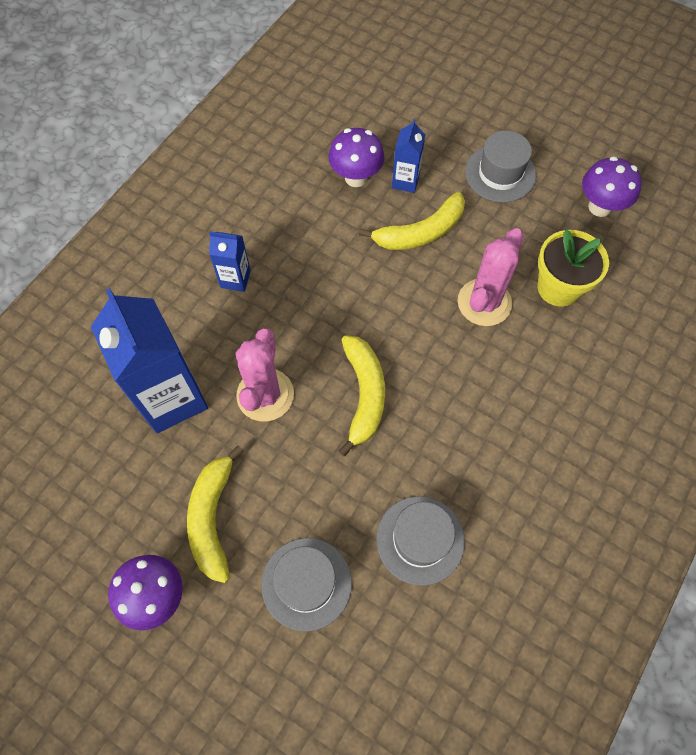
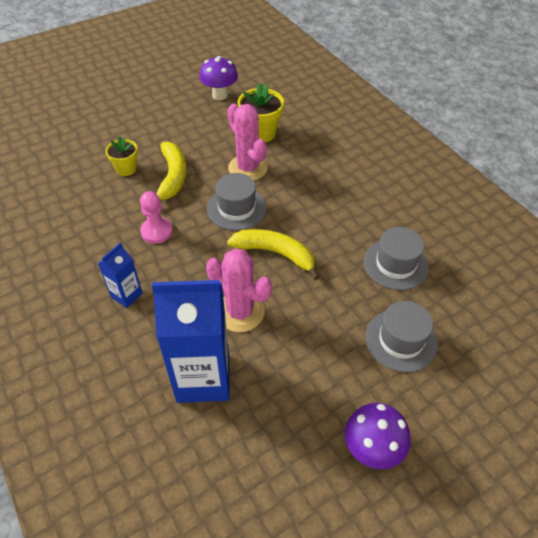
camera: 65 degrees left, 15 degrees down
(212, 518) = (323, 384): yellow banana -> none
(331, 260) = (156, 231): none -> pink pawn
(356, 177) = (100, 192): purple mushroom -> none
(405, 181) = (126, 169): blue carton -> yellow flower pot
(500, 173) = (160, 124): grey hat -> grey hat (236, 208)

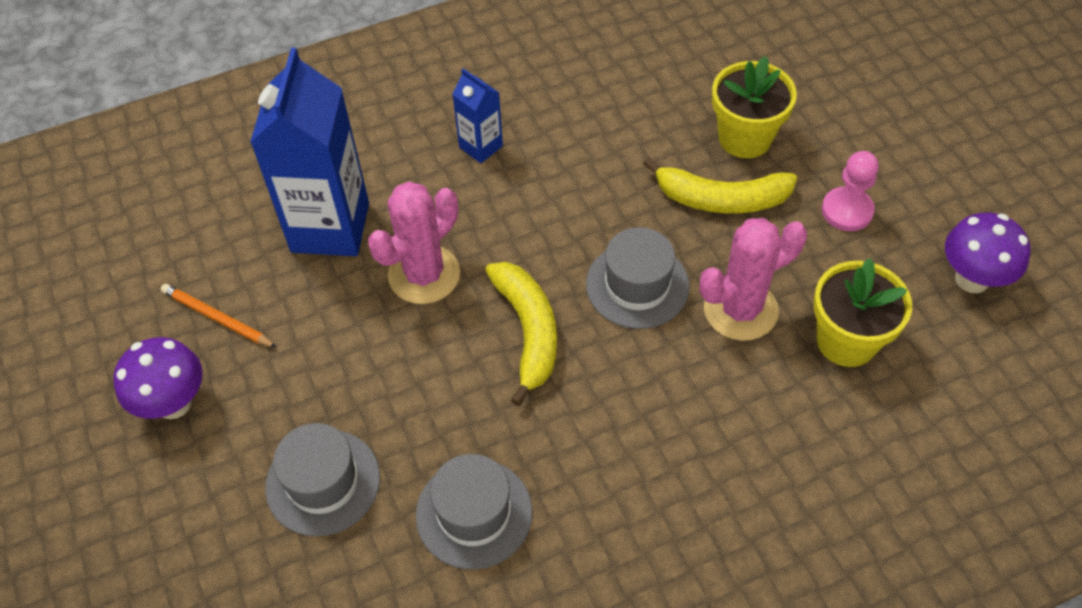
camera: 100 degrees right, 5 degrees up
(126, 169) = (745, 138): yellow flower pot -> yellow flower pot, size x1.56
(156, 231) = (597, 178): pink pawn -> pink pawn (847, 211)
(275, 253) = (528, 331): yellow banana -> yellow banana turned 45 degrees counterclockwise
(294, 438) = (217, 318): none -> orange pencil

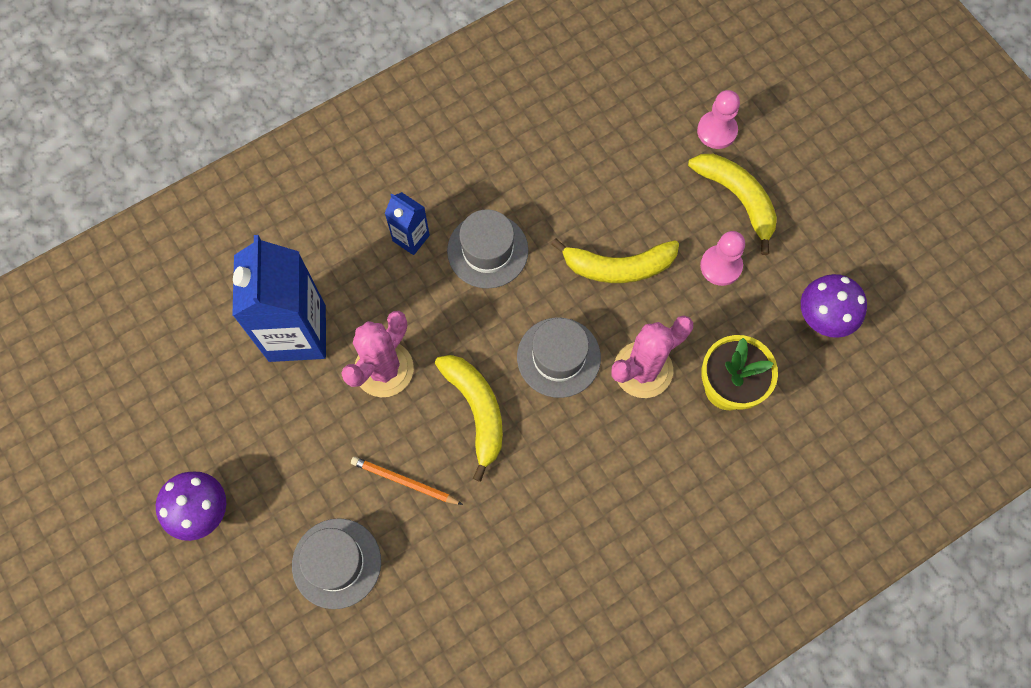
camera: 10 degrees left, 15 degrees up
(217, 318) = (221, 430): orange pencil -> orange pencil (405, 481)
(474, 513) = (457, 573): grey hat -> grey hat (487, 250)
(745, 138) = (632, 203): yellow flower pot -> none
(851, 77) = (717, 131): none -> pink pawn
(872, 144) = (737, 198): none -> yellow banana

